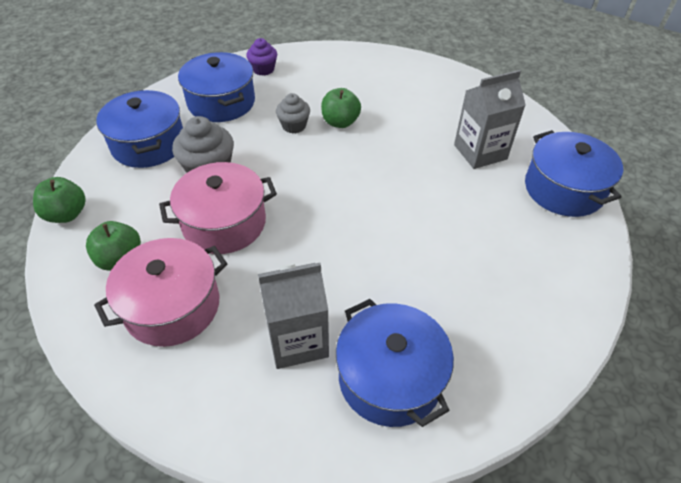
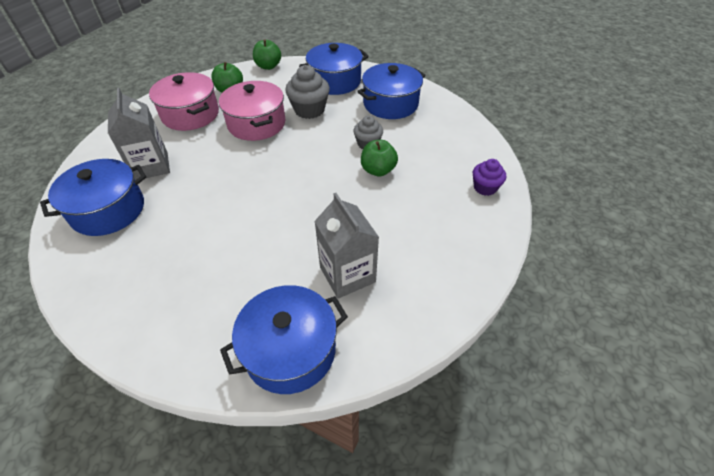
camera: 85 degrees right, 0 degrees up
(263, 69) = (444, 119): purple cupcake -> purple cupcake (485, 187)

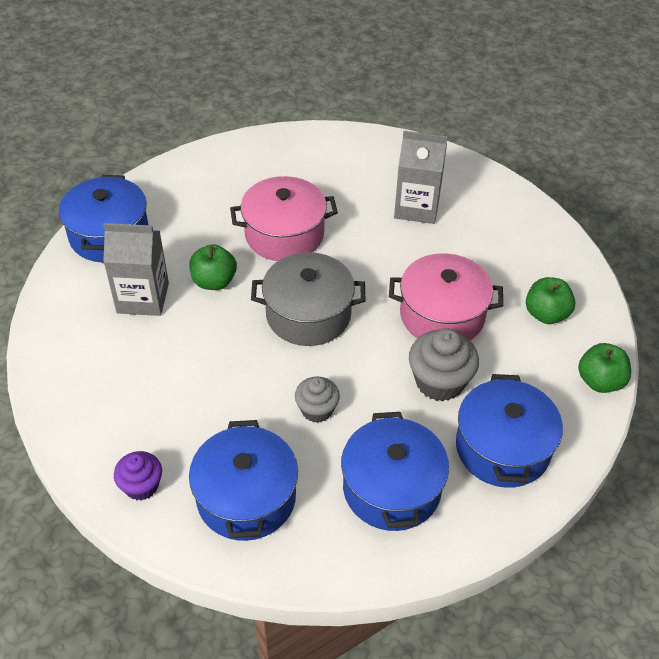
camera: 120 degrees right, 0 degrees up
(108, 210) = (365, 168): blue pot -> blue pot (246, 497)
(190, 114) = (505, 260): pink pot -> pink pot (284, 234)
(296, 176) = (308, 314): none -> grey pot
(378, 170) = (259, 394): green apple -> green apple (214, 281)

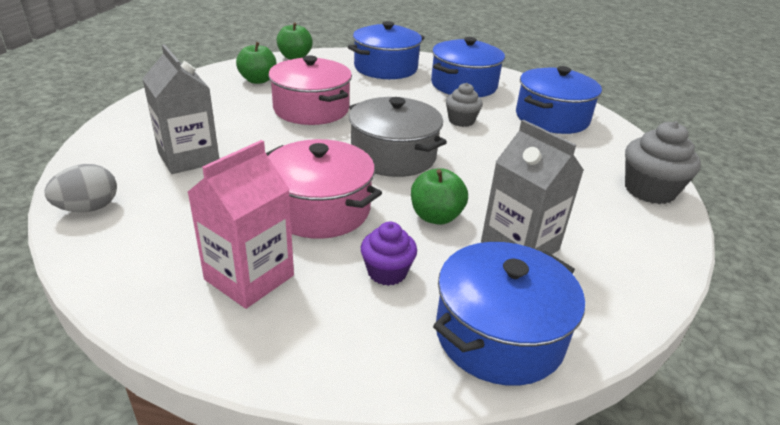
camera: 135 degrees left, 15 degrees down
(141, 486) = (620, 151): purple cupcake -> purple cupcake (387, 272)
(256, 178) = (249, 277): none -> pink carton
(390, 148) = (88, 208): none -> grey egg
(439, 382) = (370, 94): grey cupcake -> grey cupcake (649, 190)

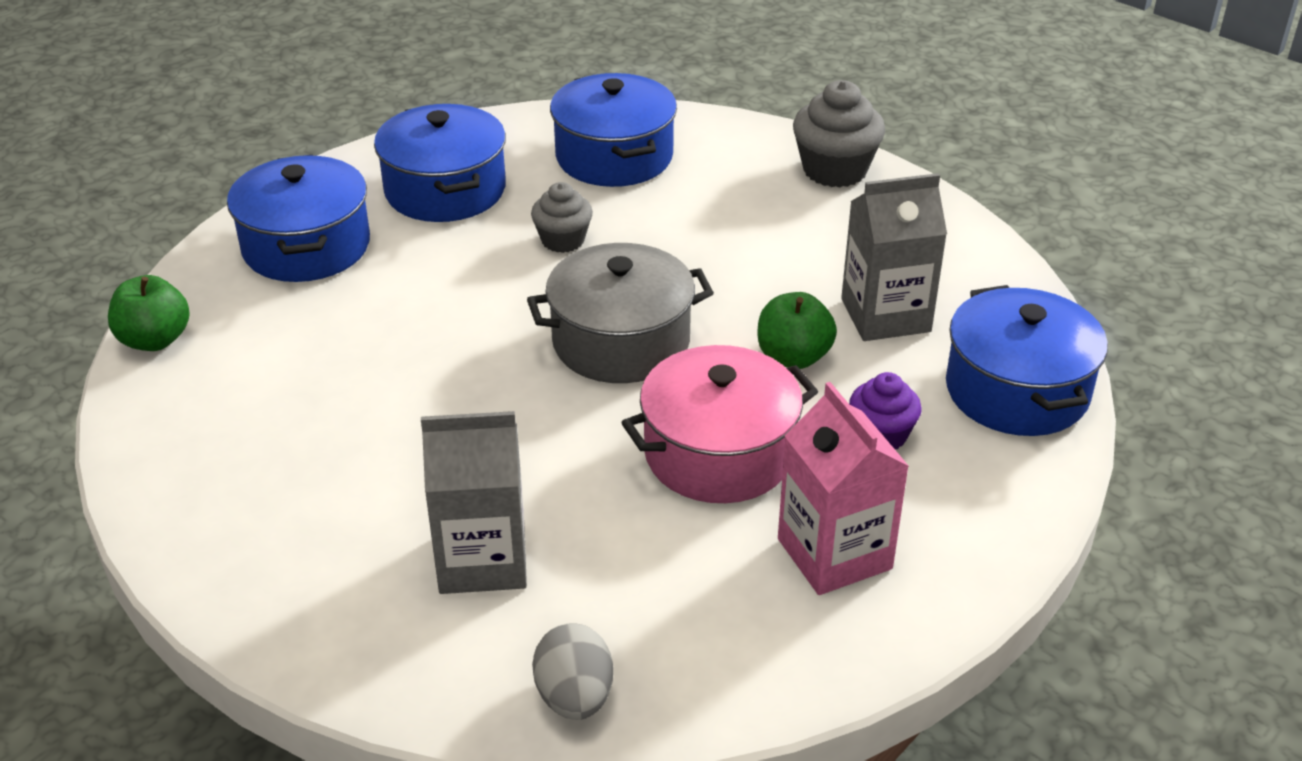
camera: 60 degrees left, 5 degrees up
(258, 80) = (228, 414): green apple -> none
(311, 109) = (406, 380): pink pot -> none

